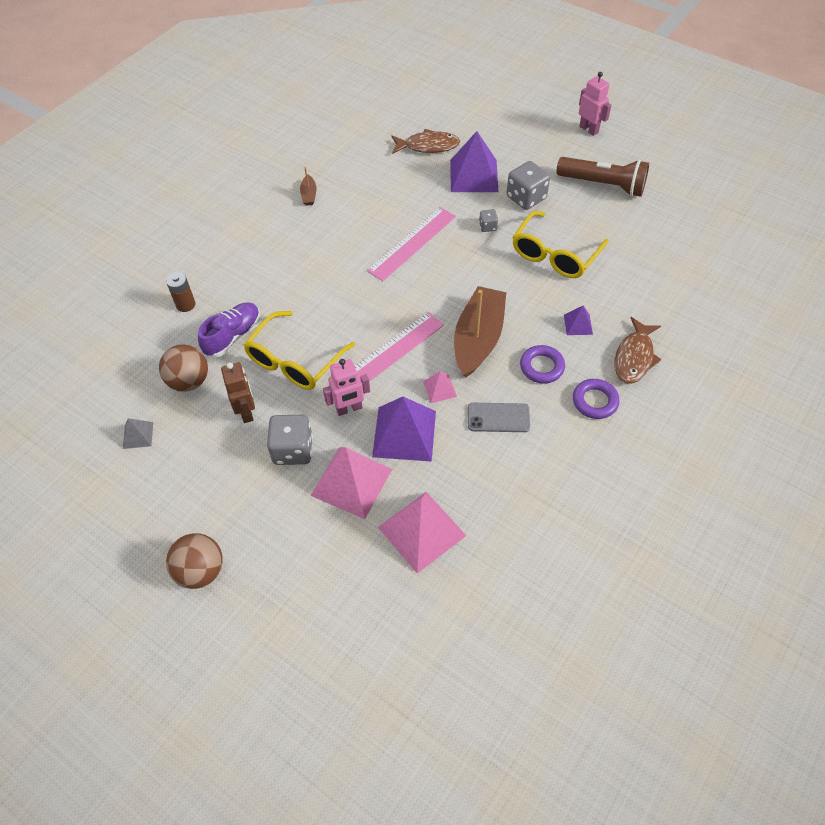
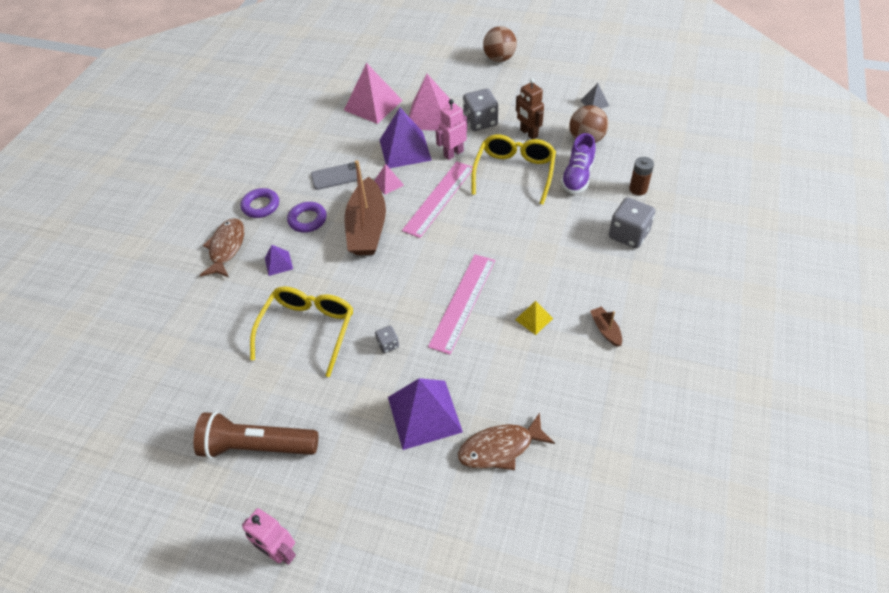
camera: 165 degrees right, 5 degrees down
(359, 216) = (534, 319): none -> yellow pyramid
(526, 198) = (352, 397): grey dice -> grey dice (628, 235)

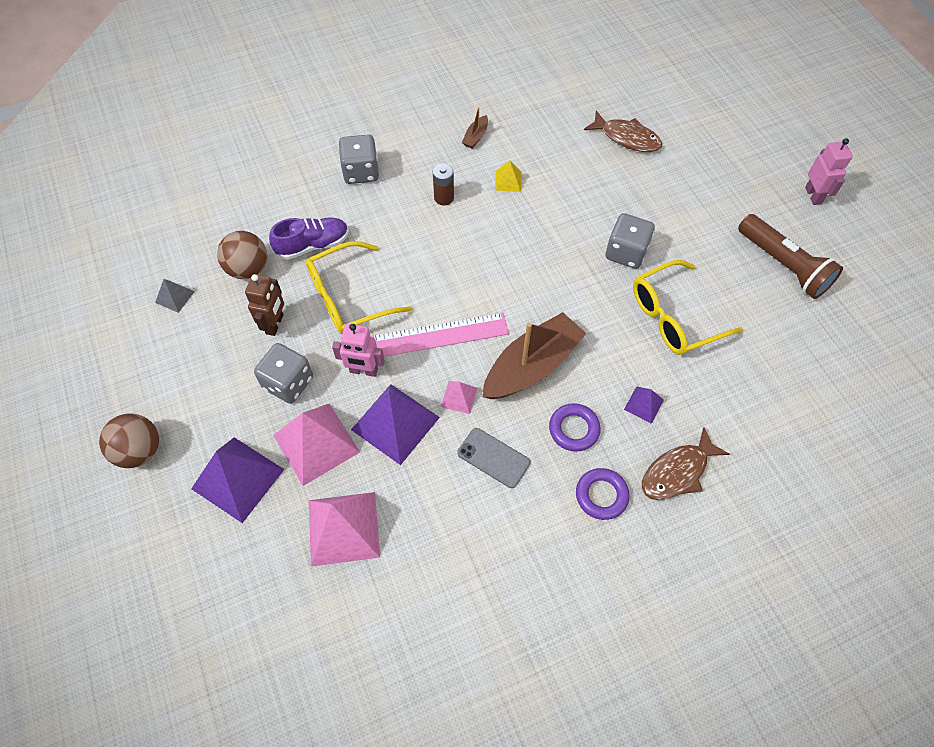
camera: 135 degrees left, 10 degrees up
(388, 344) = (626, 252): grey dice -> grey dice, size x1.98
(424, 414) = (651, 191): purple pyramid -> purple pyramid (238, 479)
(463, 302) = (538, 233): pink ruler -> none
(638, 189) = (294, 193): brown battery -> brown battery (444, 198)

